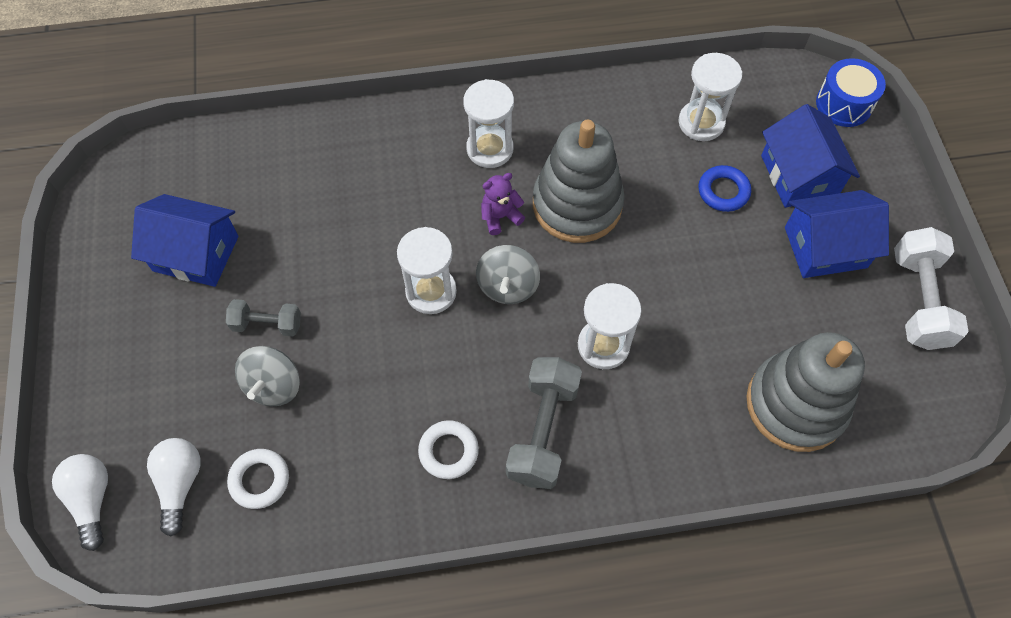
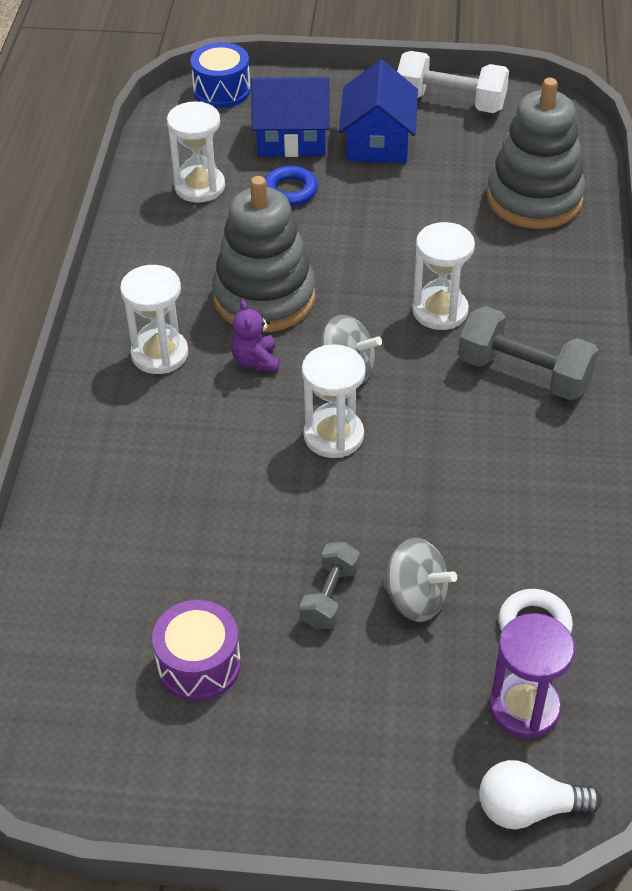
camera: 75 degrees left, 15 degrees down
(180, 483) = (524, 707): white light bulb -> purple hourglass
(196, 253) = (199, 664): blue house -> purple drum
(448, 451) = (532, 451): white ring -> none

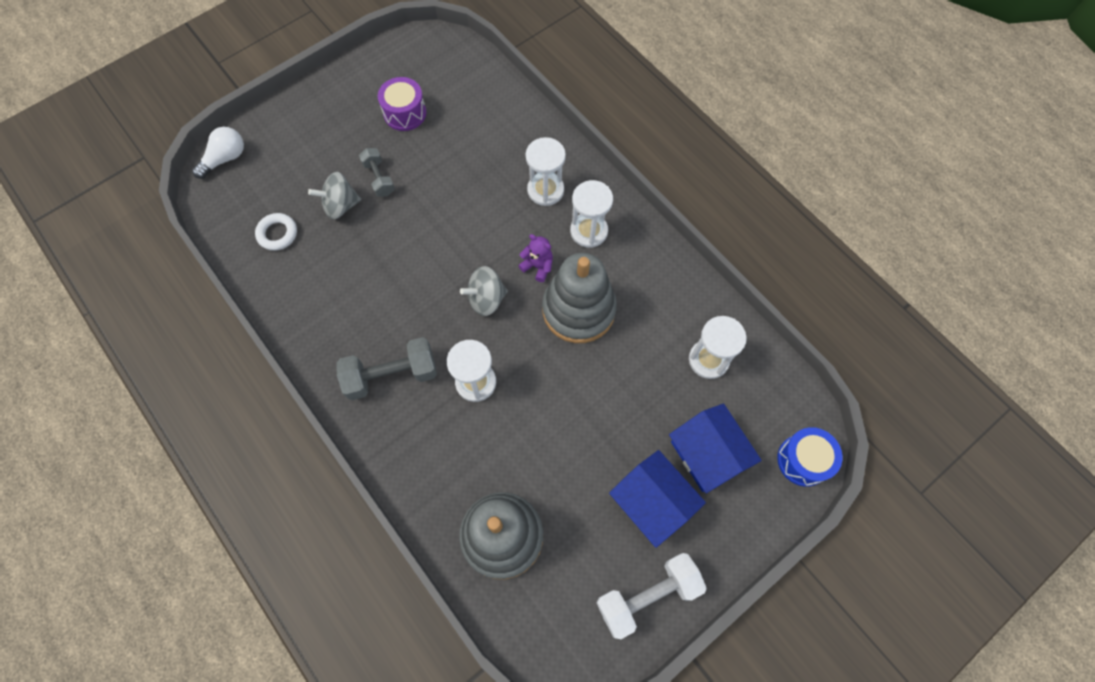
camera: 135 degrees right, 20 degrees up
(290, 190) = (655, 404): blue ring -> none
(292, 138) = (707, 454): blue house -> blue house turned 75 degrees counterclockwise
(333, 436) = (455, 255): white hourglass -> white hourglass (545, 190)
(524, 707) = (255, 195): purple hourglass -> none

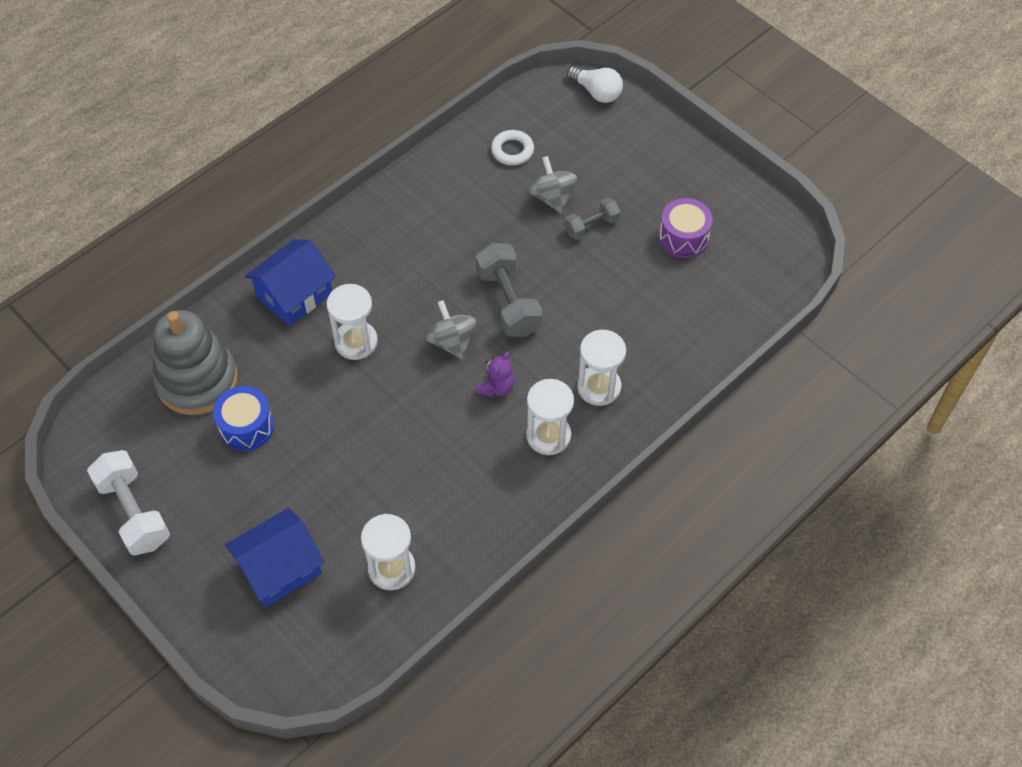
camera: 85 degrees right, 10 degrees down
(391, 375) = (360, 269): grey dumbbell -> grey dumbbell (508, 302)
(578, 310) = (446, 431): grey stacking toy -> none
(652, 502) = (228, 514): blue house -> blue house (294, 295)
(803, 460) = (272, 670): blue drum -> blue drum (246, 427)

